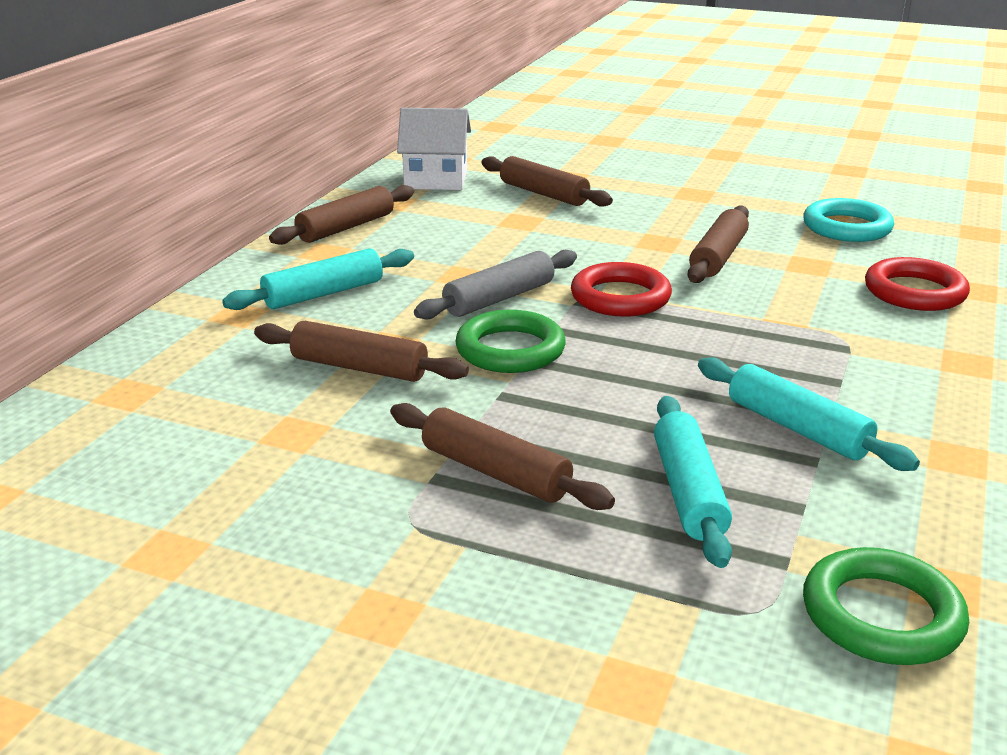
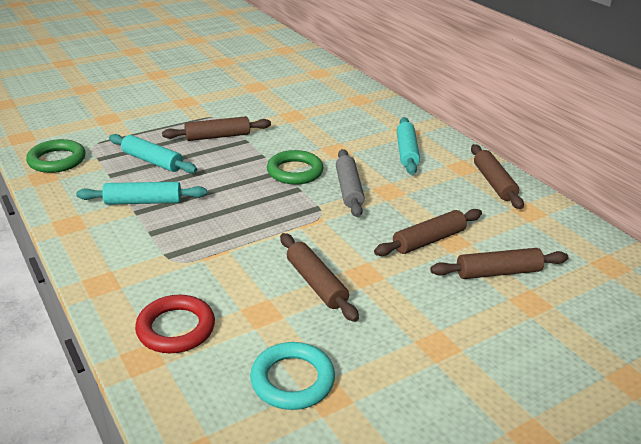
camera: 125 degrees right, 5 degrees up
(359, 367) = (324, 138): brown rolling pin -> brown rolling pin (429, 240)
(436, 179) = (565, 242): white house -> none
(620, 297) = (307, 221): red ring -> none

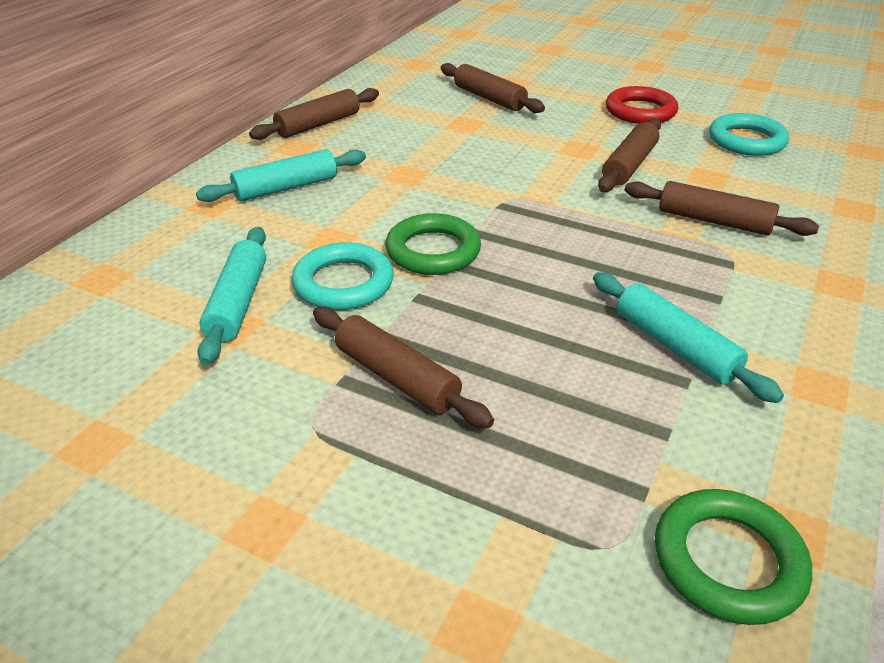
camera: 120 degrees left, 5 degrees up
(152, 161) = (566, 409): turquoise rolling pin -> turquoise rolling pin (238, 303)
(176, 328) = (799, 208): red ring -> red ring (640, 111)
(294, 143) = (343, 283): none -> turquoise ring
(349, 189) = (433, 199): grey rolling pin -> none
(429, 240) = (480, 133): brown rolling pin -> brown rolling pin (713, 221)

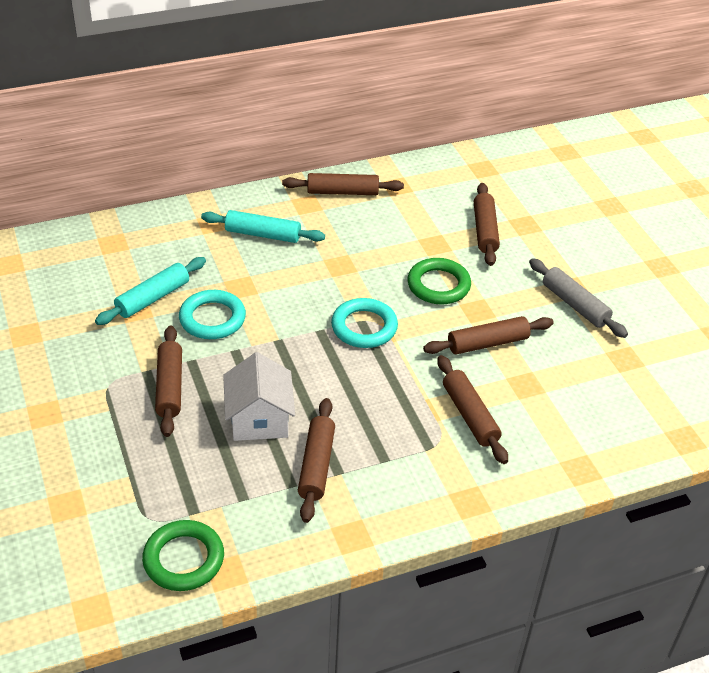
camera: 40 degrees right, 5 degrees up
(433, 251) = (281, 328): green ring -> green ring (438, 285)
(548, 343) = (259, 419): none -> white house
(640, 111) = (575, 305): red ring -> grey rolling pin
(675, 346) = (316, 465): turquoise rolling pin -> brown rolling pin
(746, 141) = (608, 376): turquoise ring -> turquoise ring (364, 327)

